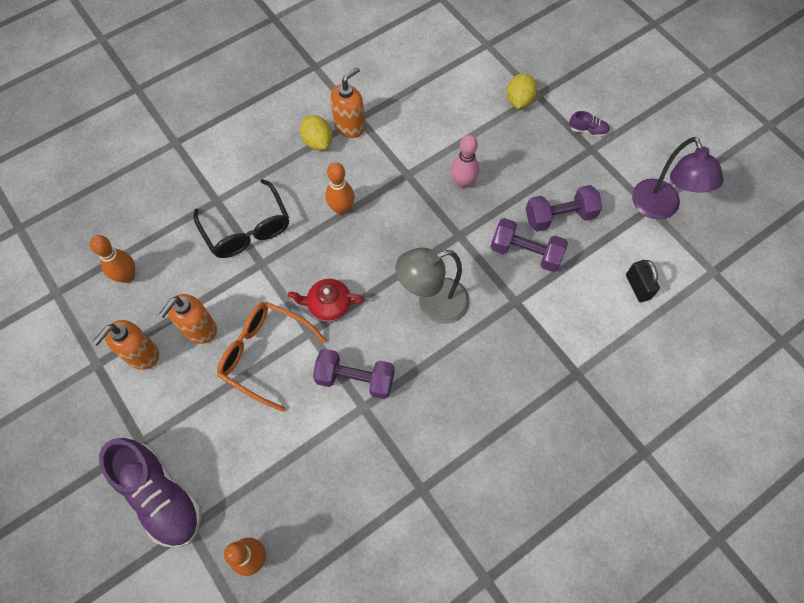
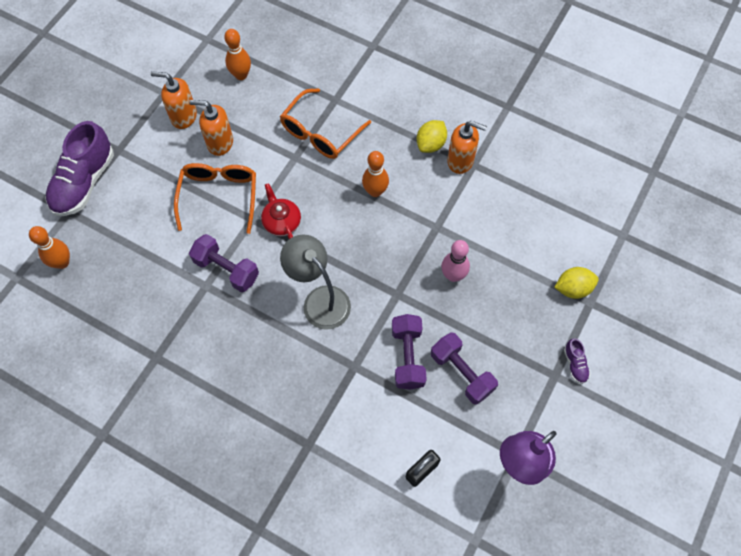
camera: 65 degrees right, 0 degrees up
(247, 229) = (320, 133): black glasses -> orange glasses
(355, 379) = (226, 269): purple dumbbell -> purple dumbbell turned 45 degrees counterclockwise

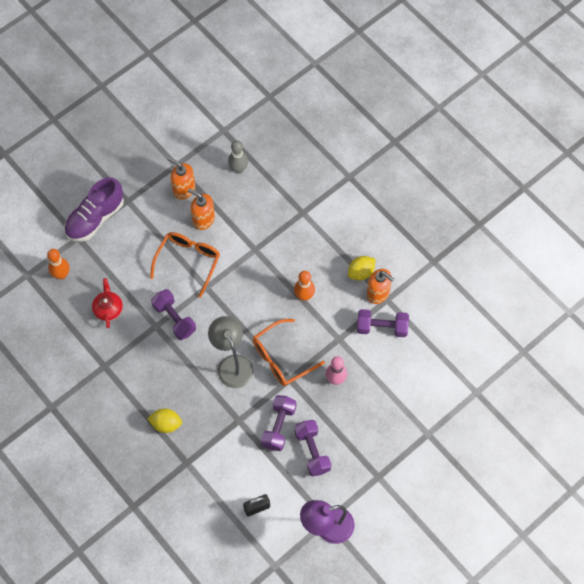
camera: 20 degrees right, 0 degrees up
(241, 75) = (238, 169): orange bowling pin -> grey bowling pin
(281, 222) = (226, 296): red teapot -> red teapot (108, 309)
(320, 133) = (281, 236): orange glasses -> orange glasses (281, 358)
(481, 197) = (382, 327): none -> purple dumbbell
(573, 288) = (419, 419): yellow lemon -> yellow lemon (166, 424)
(575, 364) = (396, 474): purple shoe -> none

